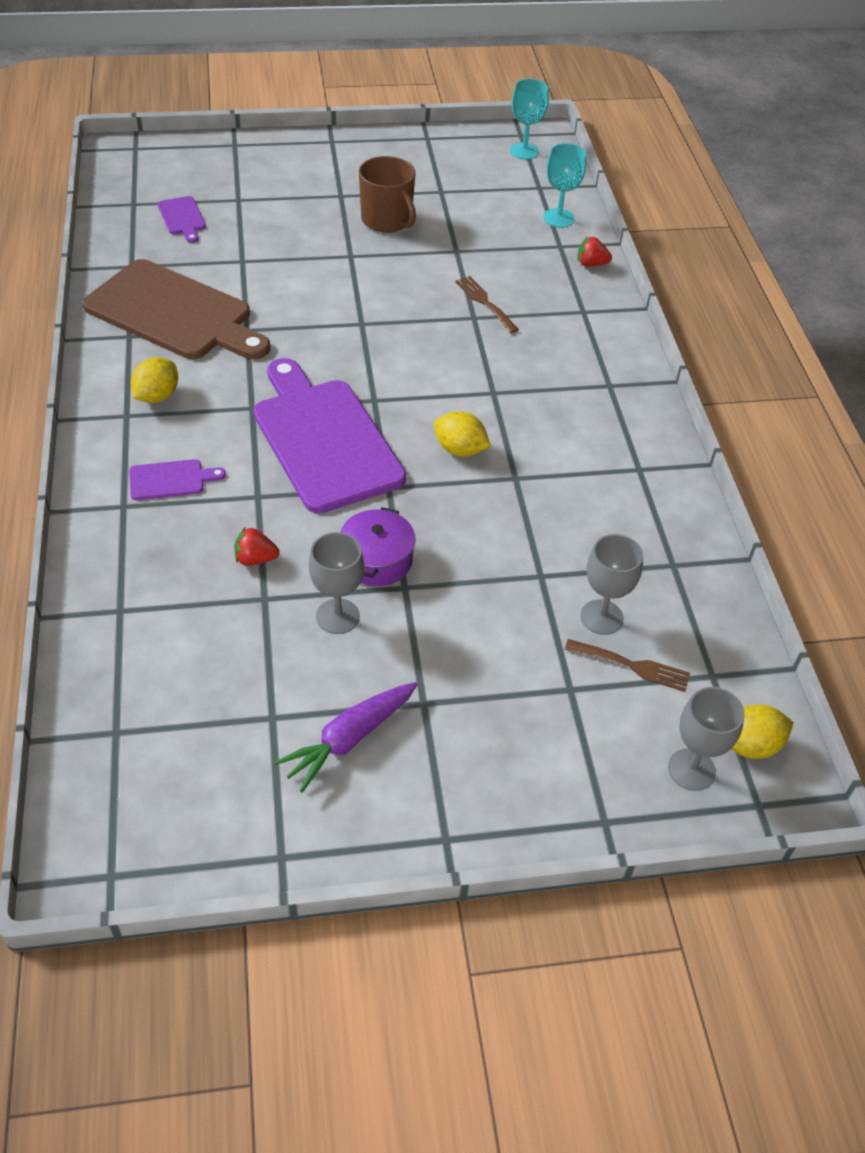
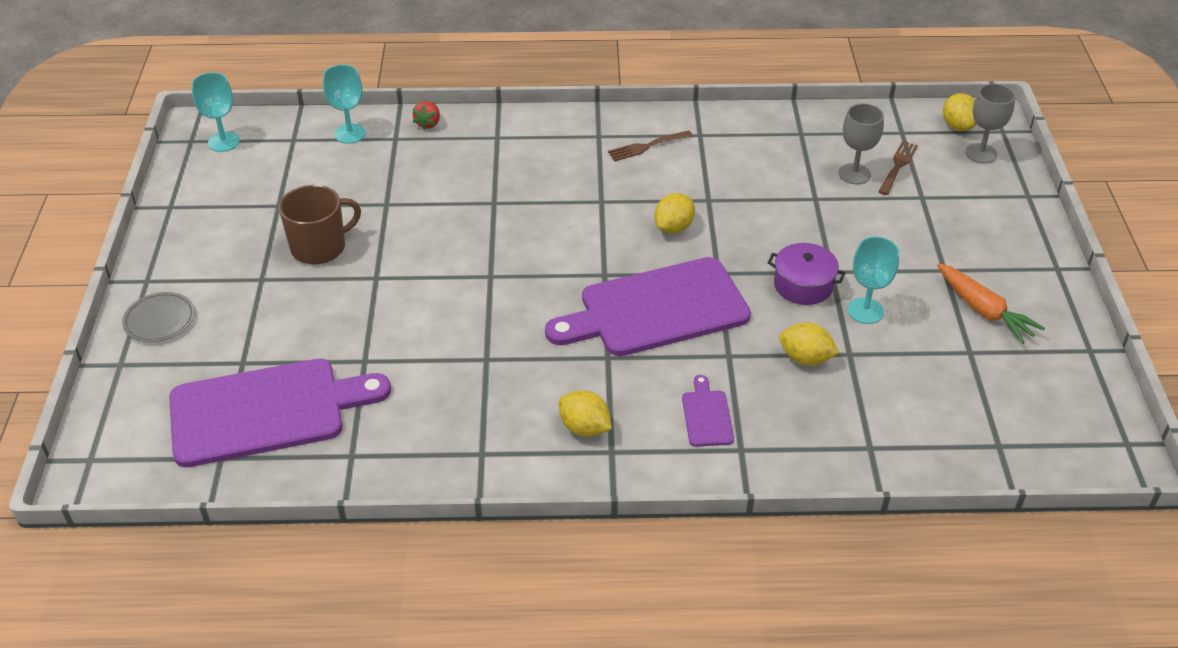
camera: 80 degrees left, 5 degrees down
(174, 313) = (448, 416): brown cutting board -> none
(182, 218) = (266, 411): purple cutting board -> purple cutting board, size x2.38
(255, 559) = (805, 358): red strawberry -> yellow lemon
(285, 154) = (159, 320): none -> grey plate
(338, 616) = (865, 311): grey goblet -> turquoise goblet
(349, 739) = (983, 310): purple carrot -> orange carrot
(485, 302) = (473, 193): brown fork -> brown fork (646, 146)

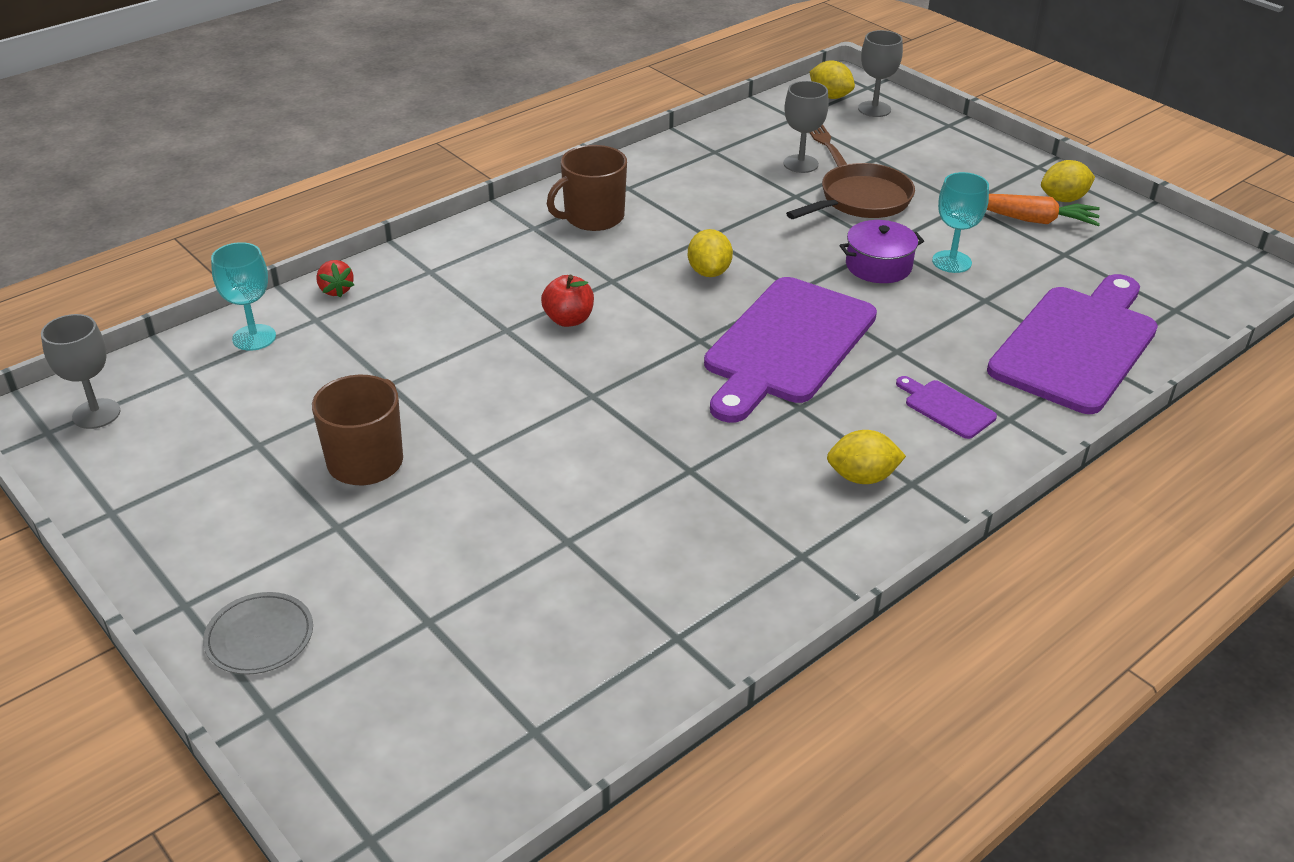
camera: 40 degrees left, 5 degrees down
(224, 142) = (96, 414): turquoise goblet -> grey goblet
(266, 411) = (524, 653): purple cutting board -> purple cutting board (1077, 345)
(539, 215) = (568, 319): none -> red apple
(646, 146) = (592, 217): brown fork -> brown mug
(805, 358) = (958, 321): yellow lemon -> yellow lemon (1063, 199)
(861, 227) = (861, 201): none -> brown pan

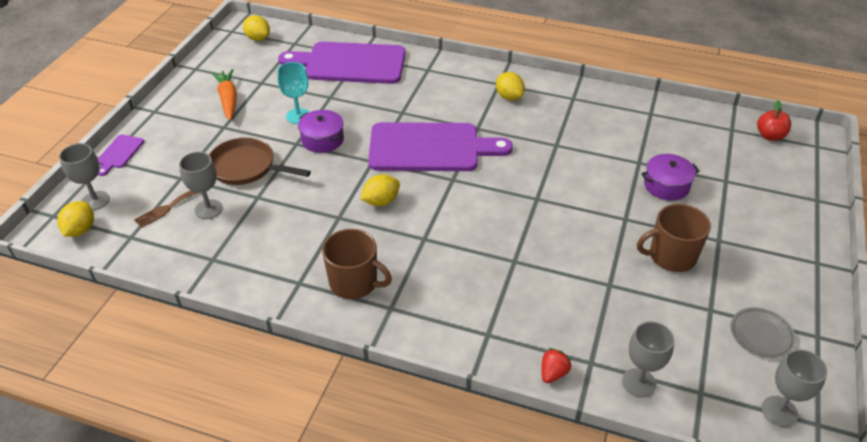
camera: 120 degrees left, 5 degrees up
(254, 337) = (639, 383): turquoise goblet -> grey goblet
(259, 637) = (796, 226): grey plate -> grey plate (761, 334)
(489, 540) = (666, 185): none -> purple pot
(568, 319) = (480, 238): red apple -> red apple (770, 136)
(946, 408) = (436, 87): purple cutting board -> purple cutting board (119, 153)
(1063, 199) = (194, 94): yellow lemon -> yellow lemon (258, 38)

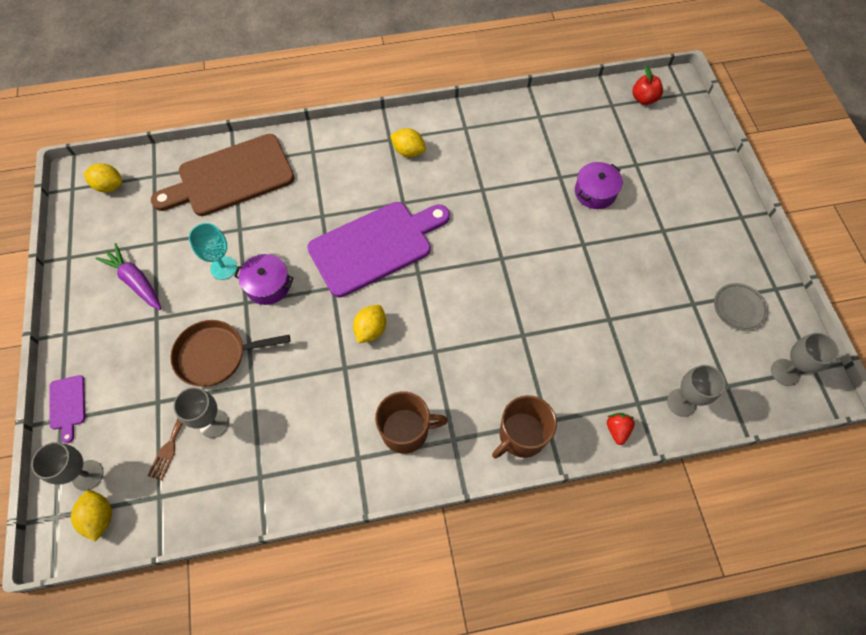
camera: 30 degrees left, 20 degrees up
(228, 100) = (136, 281): orange carrot -> purple carrot
(350, 63) = (231, 177): purple cutting board -> brown cutting board
(671, 256) = (638, 265): brown mug -> brown mug (521, 436)

